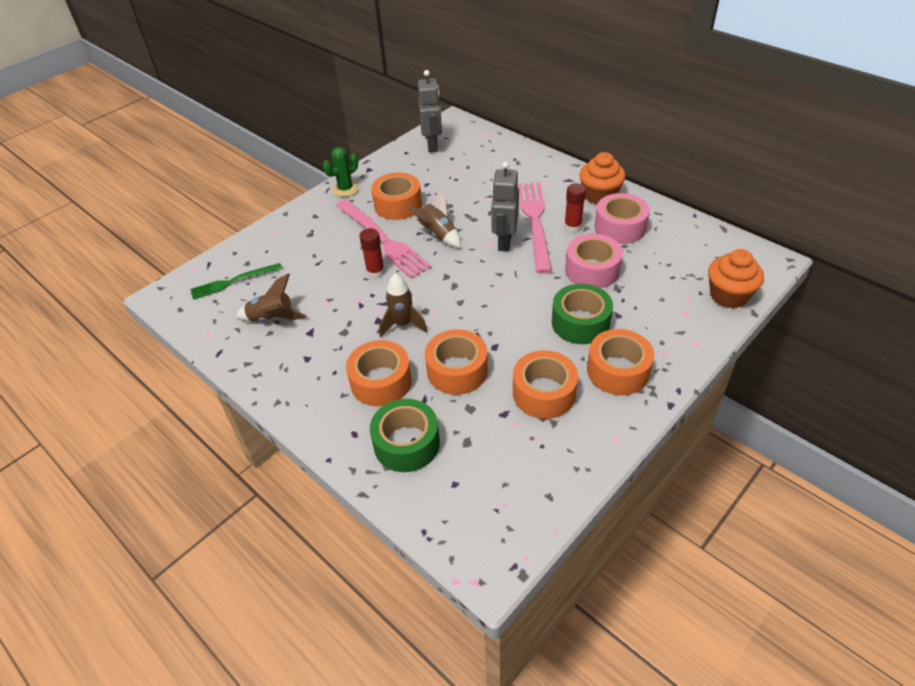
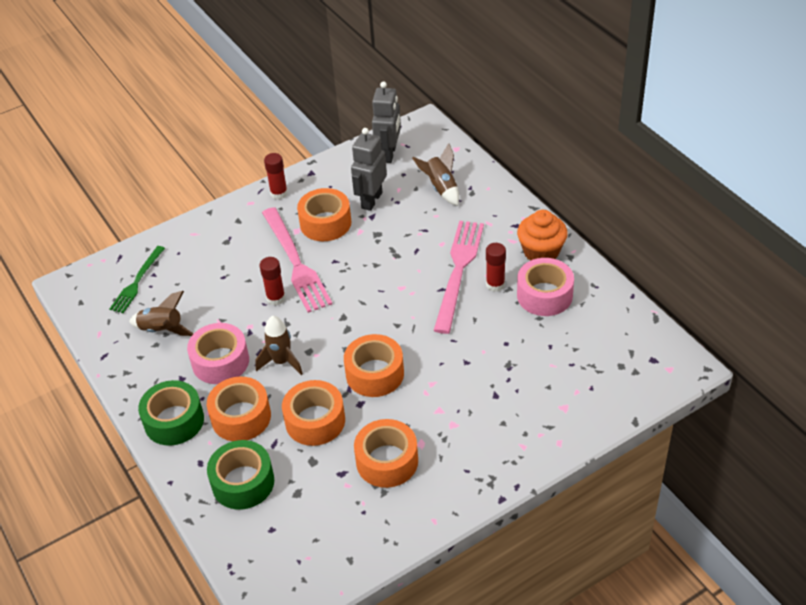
camera: 15 degrees right, 0 degrees up
(233, 281) = (137, 282): green fork -> green fork turned 60 degrees counterclockwise
(345, 189) = (279, 193): green cactus -> red glue stick
(438, 235) = (353, 267): brown rocket -> brown rocket (441, 188)
(504, 242) = (417, 289): grey robot -> grey robot (371, 200)
(580, 323) = (454, 396): green tape -> green tape (174, 421)
(592, 270) = (492, 340): pink tape -> pink tape (220, 361)
(618, 371) = (467, 454): orange tape -> orange tape (375, 374)
(728, 295) = (619, 397): orange cupcake -> none

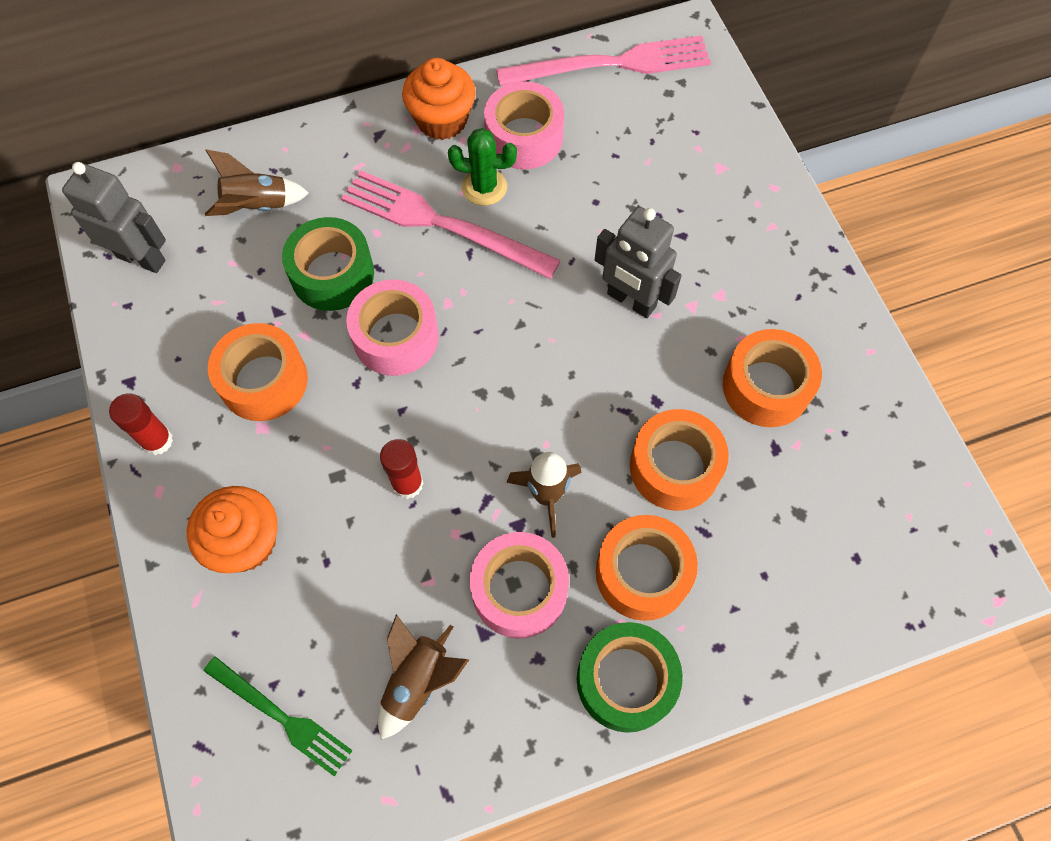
camera: 80 degrees left, 20 degrees up
(228, 243) = (245, 542): none -> orange cupcake
(243, 482) = (768, 587): green tape -> green tape (332, 274)
(295, 262) = (337, 441): pink fork -> pink fork (611, 64)
(370, 270) = (396, 337): none -> pink tape
(371, 200) = (240, 305): grey robot -> grey robot (631, 301)
(375, 374) = (606, 371): orange tape -> none
(495, 284) = (484, 187): red glue stick -> green cactus

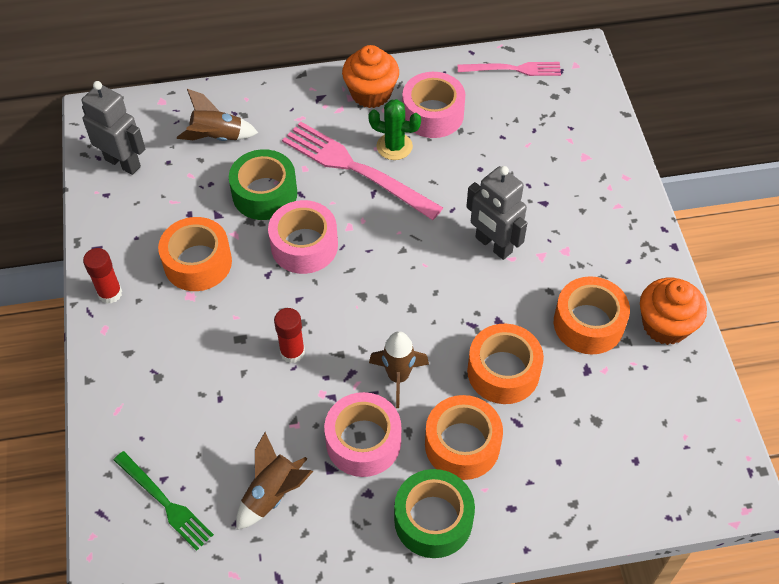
camera: 10 degrees right, 10 degrees down
(245, 542) = (162, 375): orange cupcake -> orange cupcake (665, 325)
(611, 64) = (513, 69): pink fork -> pink fork, size x0.60

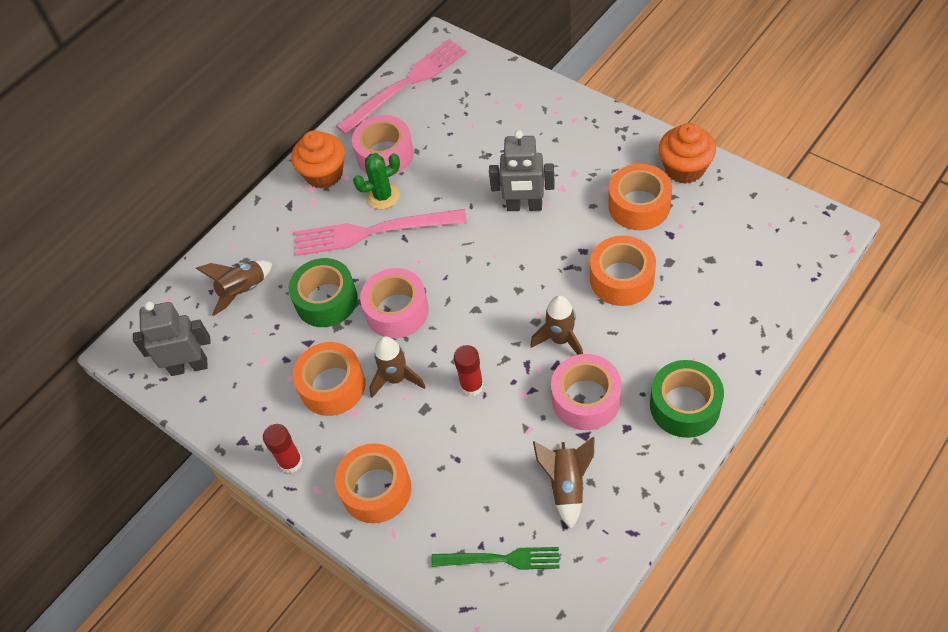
camera: 35 degrees left, 0 degrees up
(246, 297) = (396, 379): none -> brown rocket
(462, 444) = (649, 345): orange tape -> orange tape (376, 489)
(513, 69) = (406, 84): pink fork -> pink fork, size x1.66

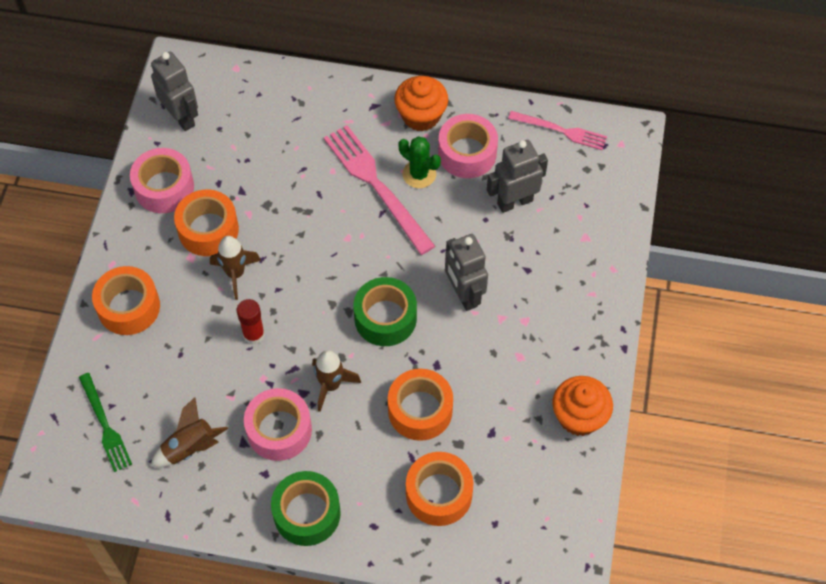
camera: 55 degrees right, 5 degrees up
(243, 291) = (269, 118): brown rocket -> none
(291, 462) = (127, 234): red glue stick -> none
(326, 300) = (288, 184): green tape -> green tape (385, 318)
(397, 311) = (302, 243): pink tape -> pink tape (164, 188)
(406, 84) = (561, 131): pink fork -> pink fork, size x0.60
(454, 139) = (514, 202): none -> grey robot
(639, 205) = (513, 393): orange tape -> orange tape (439, 494)

